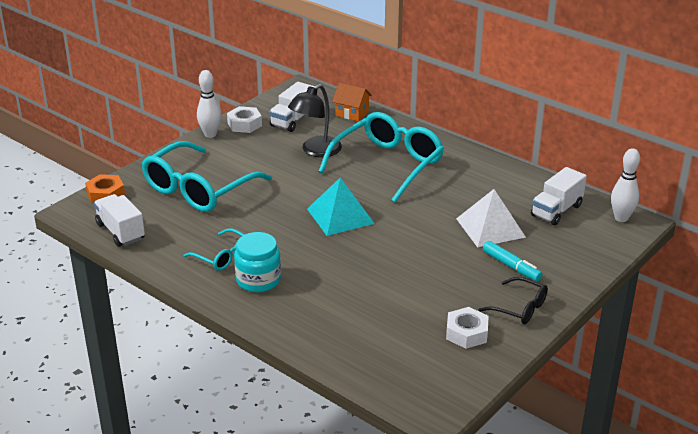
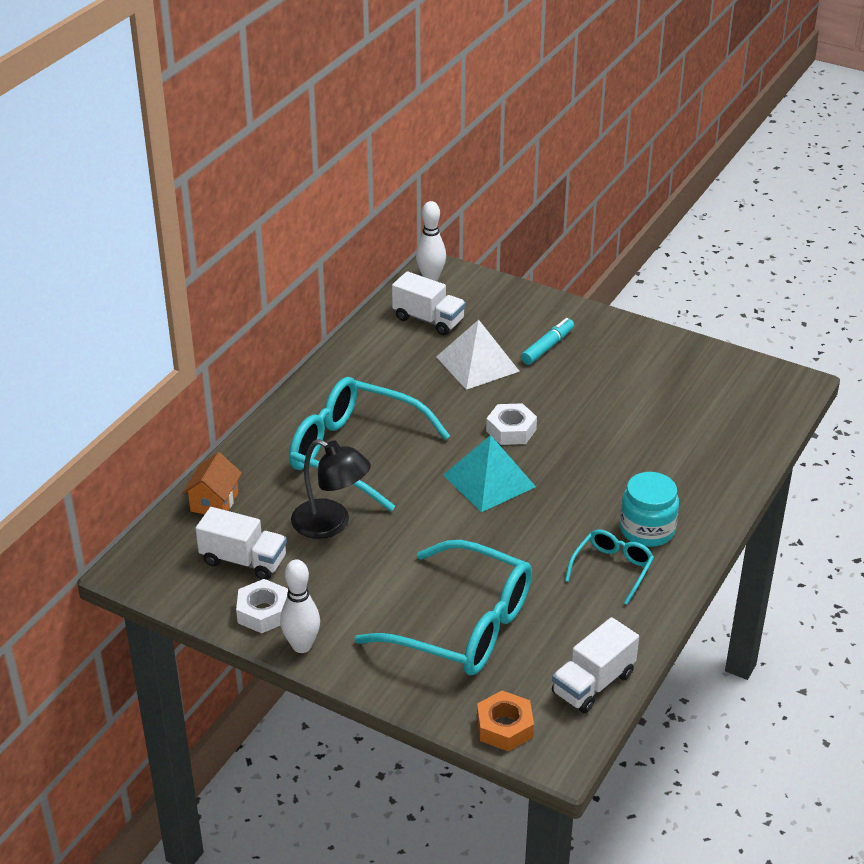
camera: 100 degrees left, 5 degrees up
(466, 333) = (673, 370): white nut -> white nut (511, 430)
(519, 308) = (618, 339): black glasses -> none

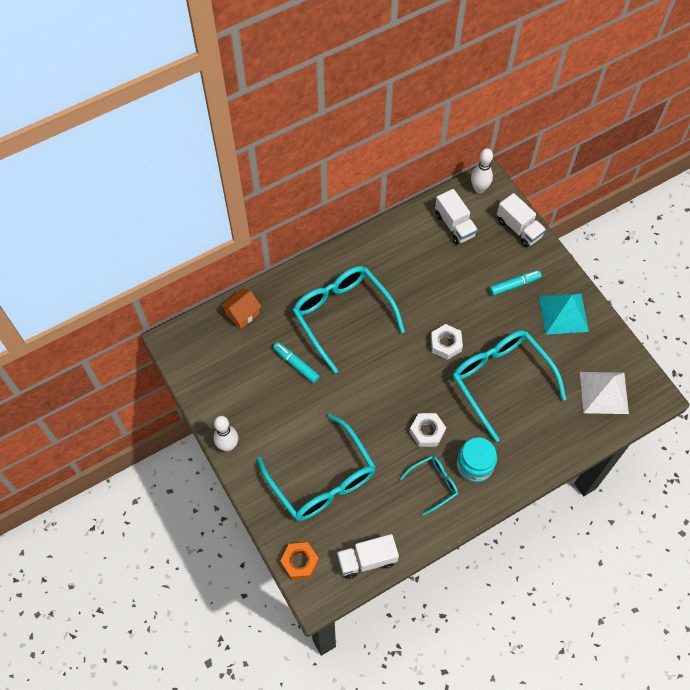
camera: 30 degrees right, 25 degrees up
(243, 560) = (233, 367): white truck -> white truck (519, 228)
(263, 612) = (222, 410): white nut -> white nut (427, 432)
(331, 524) = (296, 364): black lamp -> turquoise marker
(477, 364) = (461, 278): white pyramid -> white pyramid (603, 392)
(489, 481) = (406, 378): turquoise pyramid -> turquoise pyramid (563, 313)
(607, 438) = (500, 380): none -> turquoise glasses

